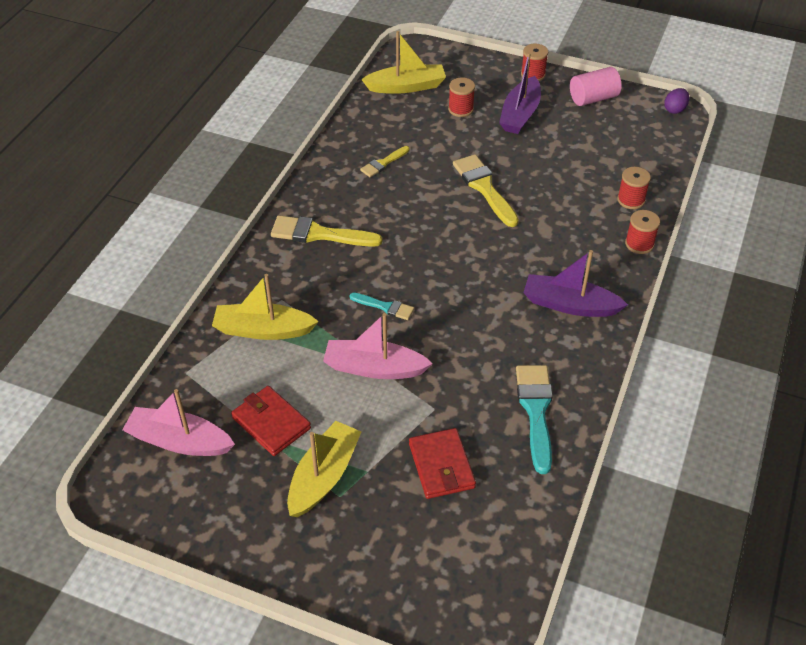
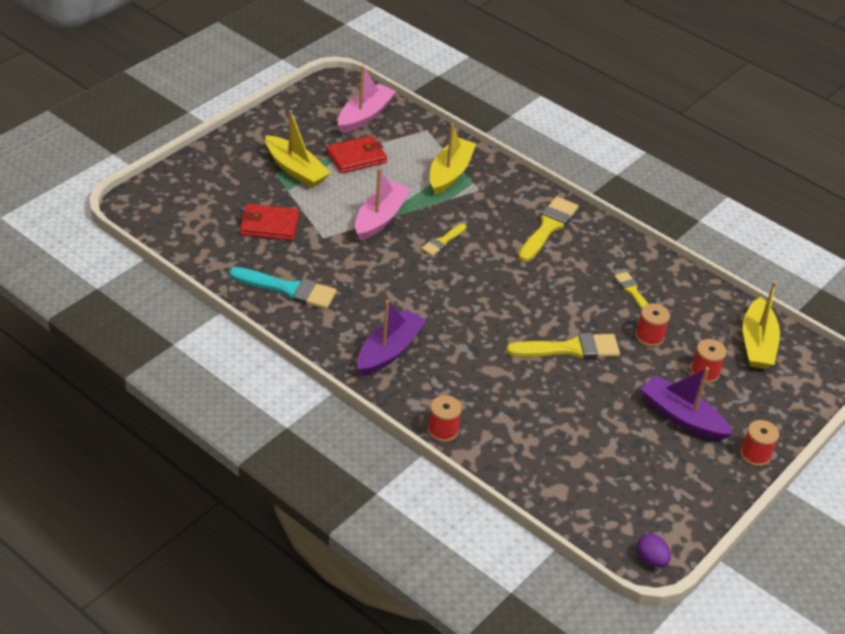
camera: 105 degrees right, 5 degrees down
(385, 307) = (442, 241): turquoise brush -> yellow brush
(593, 98) = (694, 491): pink cylinder -> none
(631, 200) = (509, 451): red spool -> red spool (649, 337)

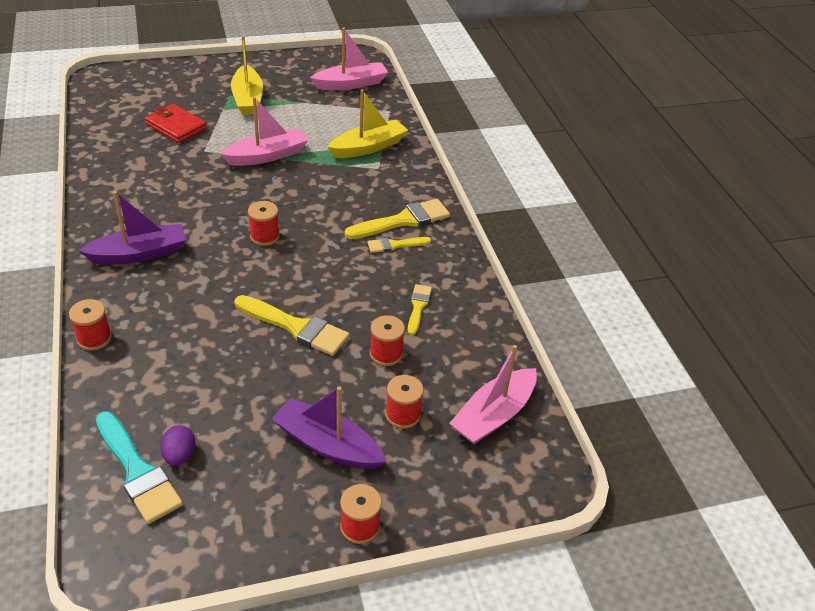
camera: 35 degrees right, 0 degrees up
(288, 289) = (127, 174): turquoise brush -> turquoise brush (137, 471)
(356, 157) = (306, 108): red wallet -> none
(442, 241) = (295, 193): yellow brush -> yellow brush (395, 245)
(464, 290) = (264, 236): none -> red spool
(651, 559) = (118, 571): purple egg -> purple egg (179, 455)
(682, 417) = (327, 445): purple boat -> purple boat turned 45 degrees counterclockwise
(757, 343) = (493, 415): yellow boat -> pink boat

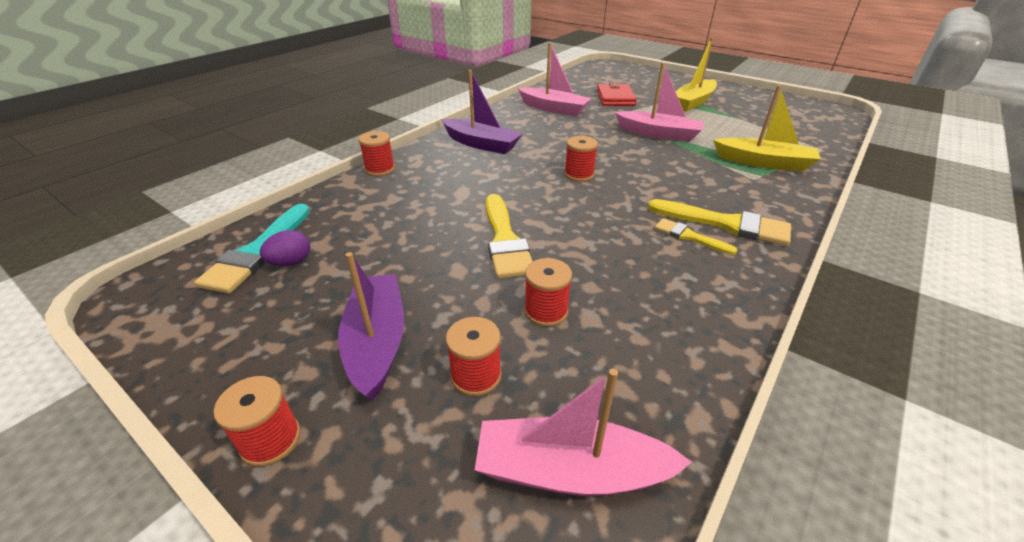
camera: 55 degrees right, 5 degrees down
(351, 84) = (804, 122): pink boat -> pink boat (553, 109)
(418, 307) = (640, 296): yellow brush -> none

